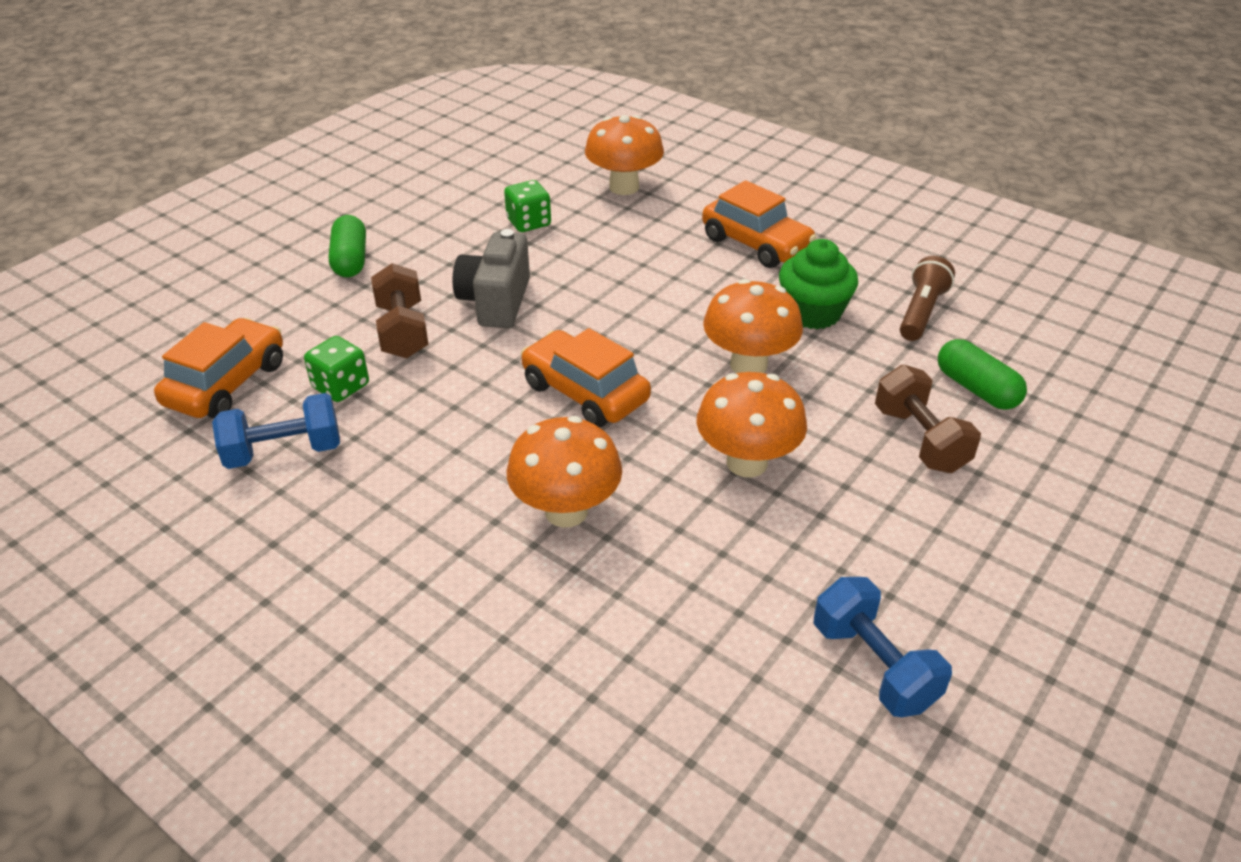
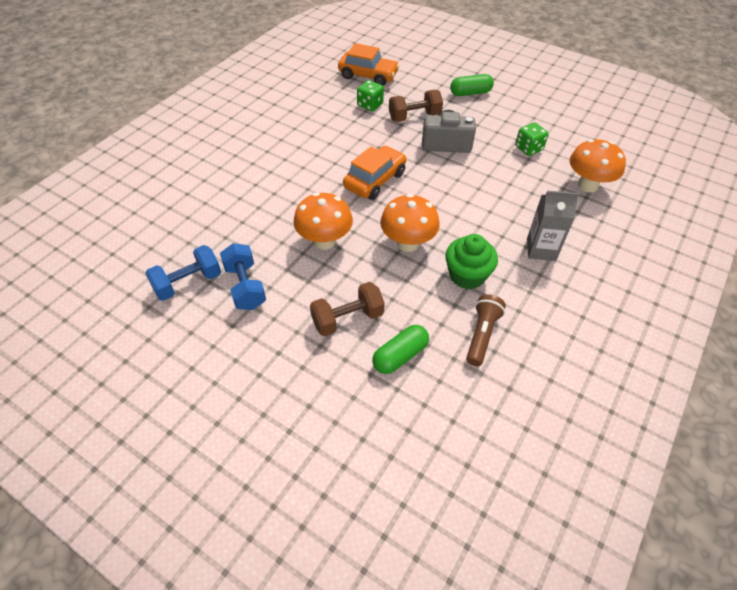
camera: 85 degrees right, 10 degrees up
(284, 452) = (326, 97): blue dumbbell -> blue dumbbell (245, 287)
(566, 511) = (290, 179): orange mushroom -> none
(756, 244) = (541, 249): orange car -> grey carton
(921, 312) = (482, 335): brown flashlight -> brown flashlight turned 90 degrees counterclockwise

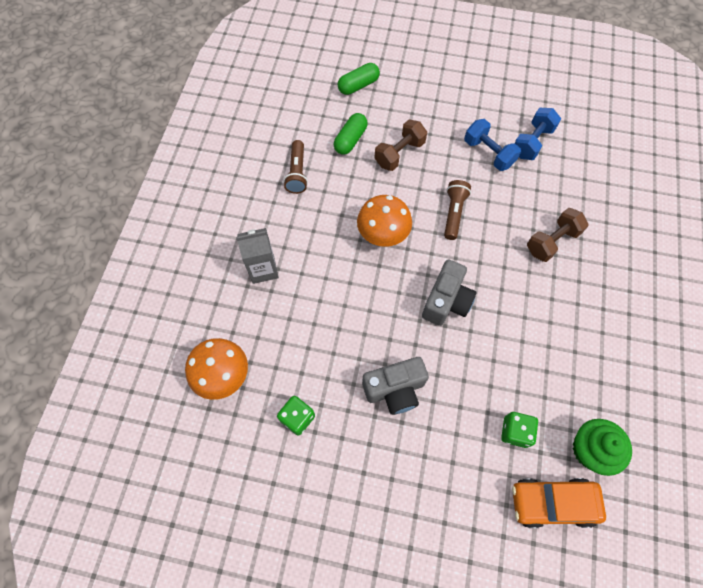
camera: 160 degrees right, 15 degrees up
(324, 241) = (454, 213): orange mushroom -> brown flashlight
(375, 180) = (446, 301): orange car -> grey camera
(414, 117) = (450, 428): brown dumbbell -> brown dumbbell (552, 242)
(467, 275) = (322, 220): green cupcake -> green cupcake (590, 450)
(470, 93) = (398, 516): green capsule -> green capsule (358, 85)

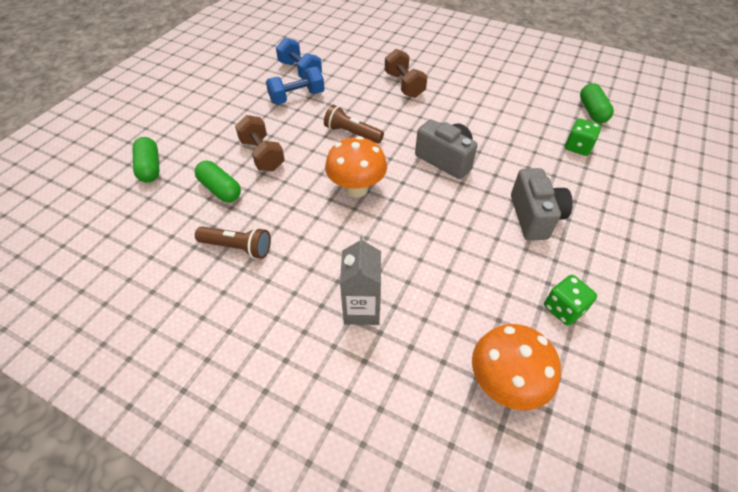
camera: 75 degrees left, 15 degrees down
(552, 502) = (637, 141): orange car -> none
(590, 450) = (592, 111): green cupcake -> green capsule

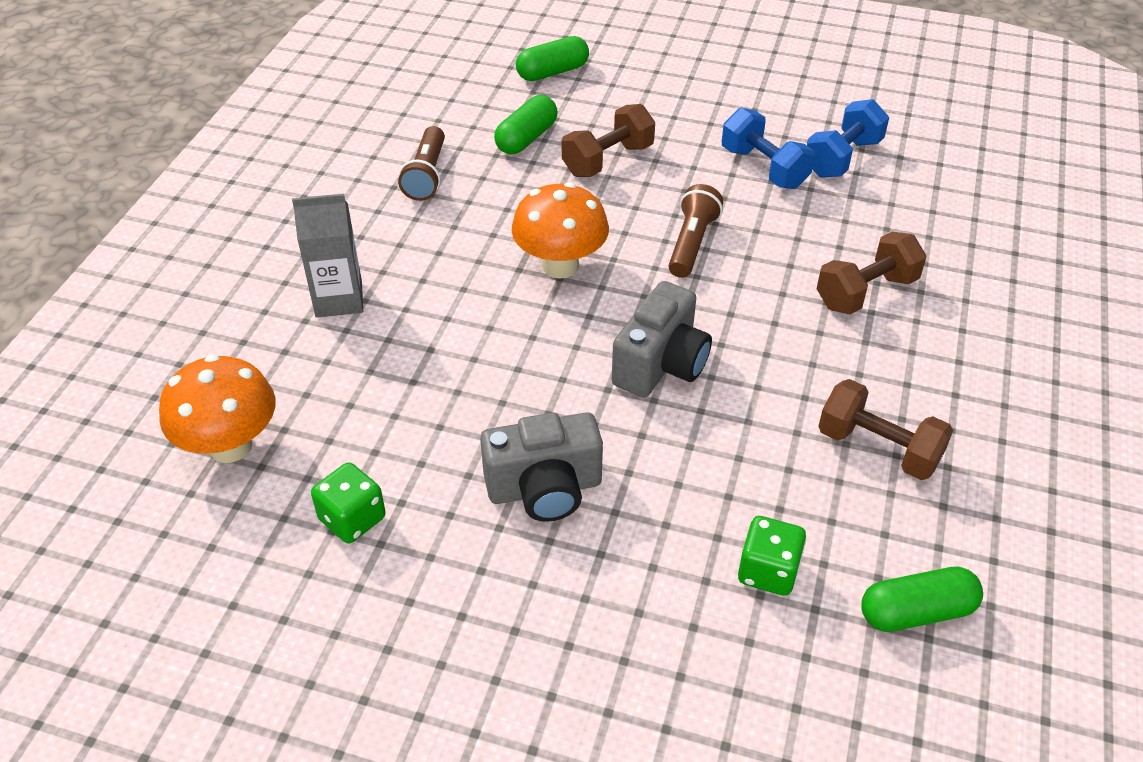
camera: 80 degrees right, 5 degrees down
(504, 102) = (878, 448): none -> brown dumbbell

